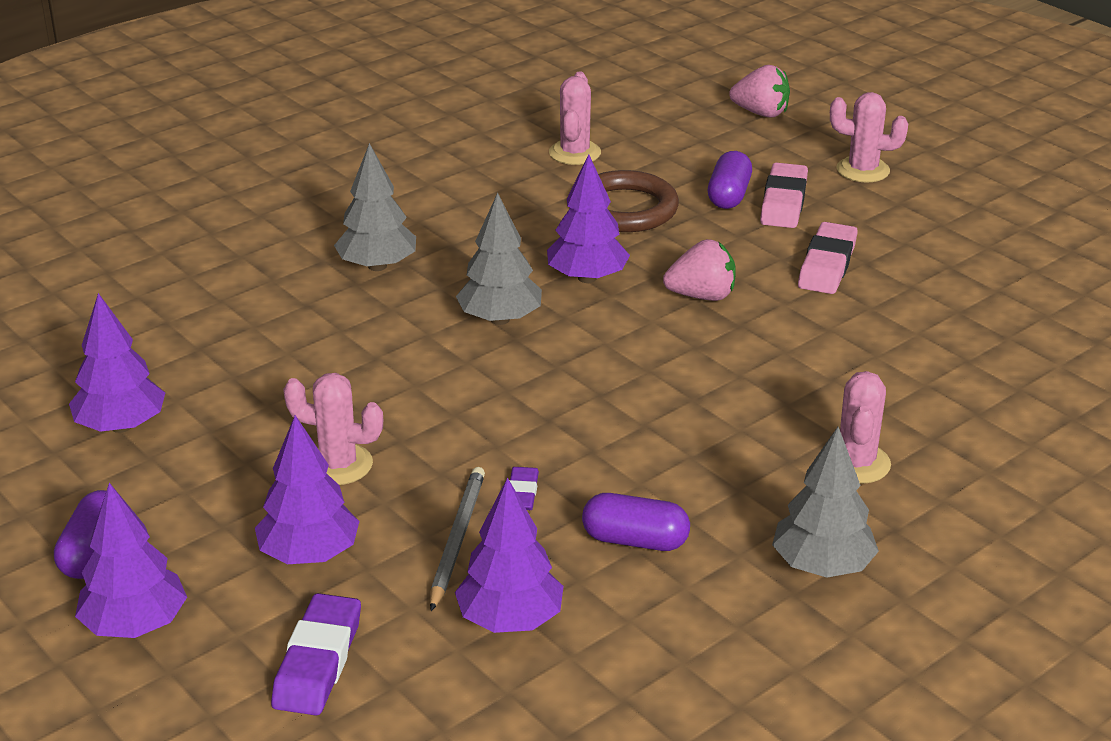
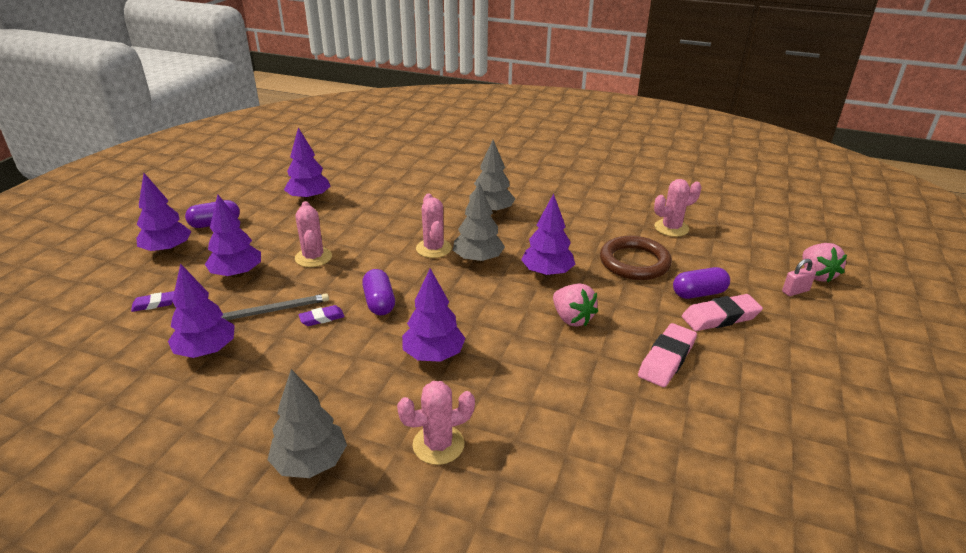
camera: 60 degrees right, 0 degrees up
(318, 662) = (154, 304): purple eraser -> purple eraser, size x0.56
(635, 540) = (298, 372): purple capsule -> purple capsule (379, 302)
(689, 420) = (433, 355): none -> purple tree
(778, 139) = (795, 291): none -> pink padlock
(827, 265) = (666, 359): pink eraser -> pink eraser turned 45 degrees counterclockwise
(863, 170) = (810, 339): pink cactus -> pink cactus (433, 248)

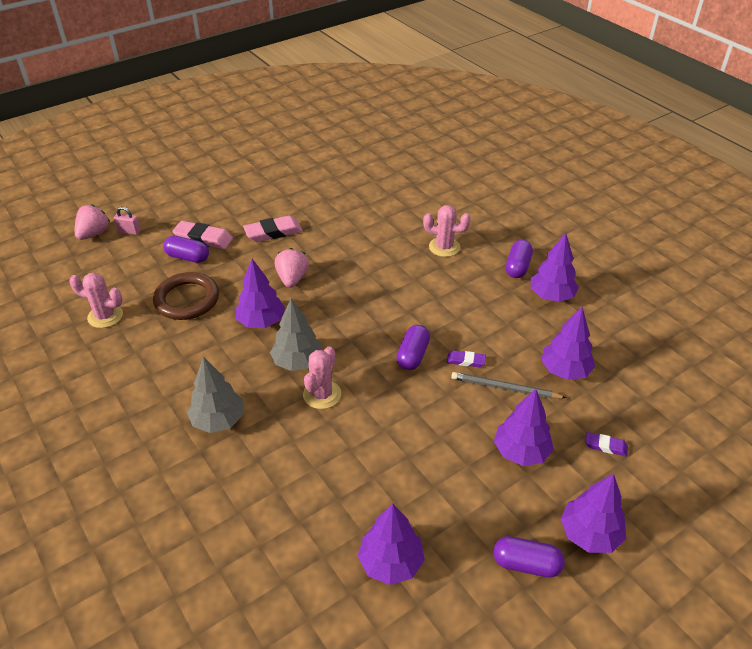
camera: 145 degrees left, 10 degrees up
(310, 462) = (517, 267): grey tree -> purple capsule
(313, 257) = (439, 439): pink cactus -> none
(433, 355) = (406, 295): purple tree -> purple tree (551, 296)

